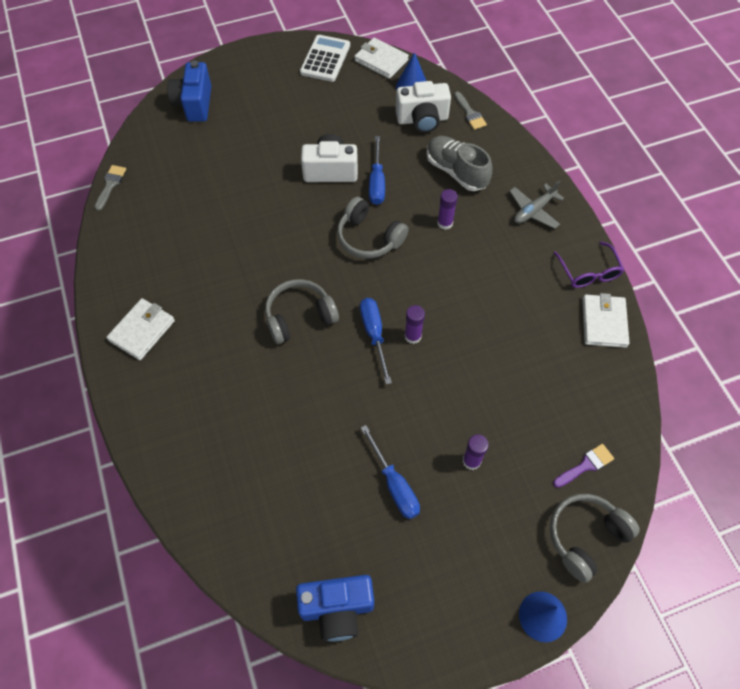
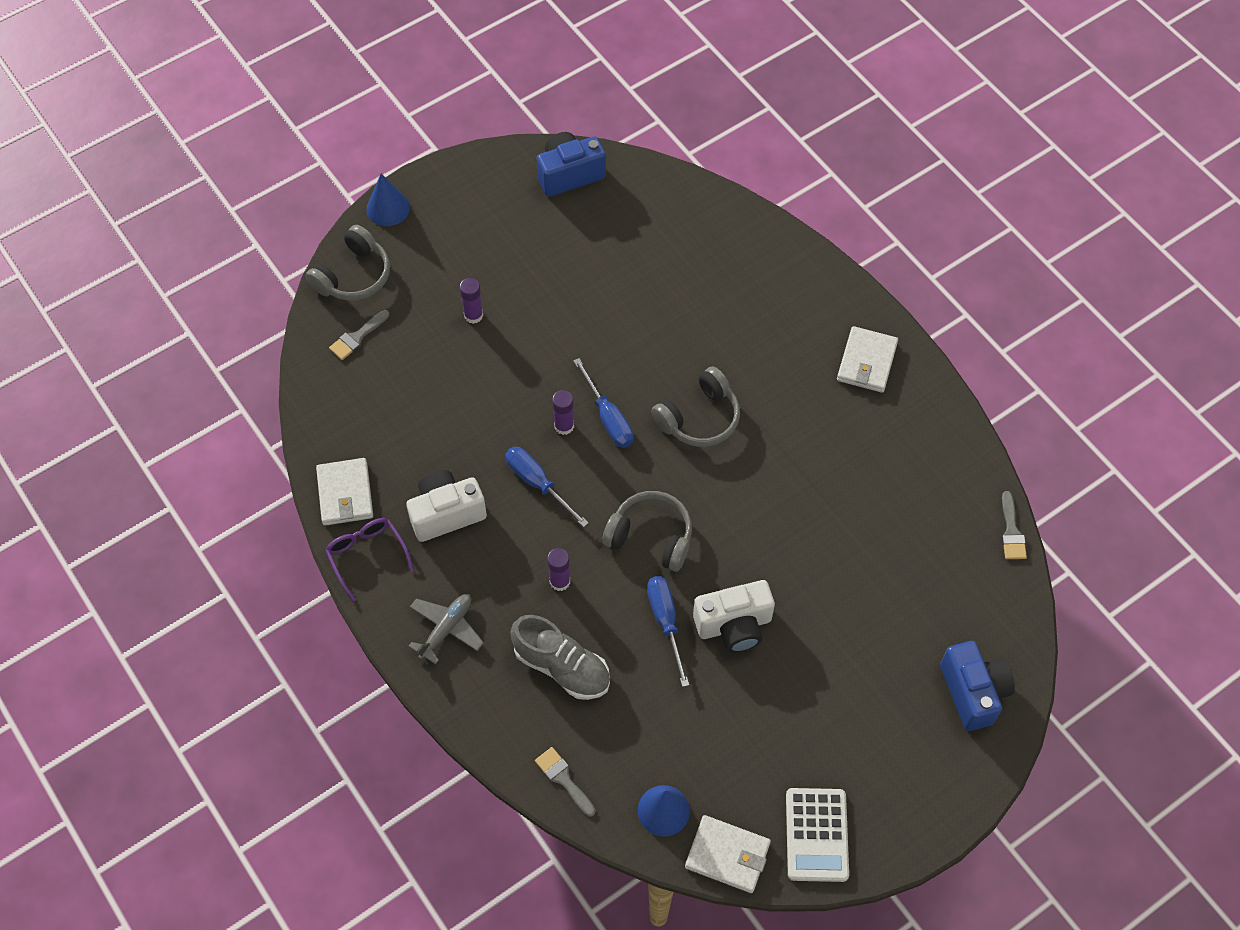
camera: 165 degrees right, 0 degrees up
(394, 484) = (545, 278): blue screwdriver -> blue screwdriver (538, 483)
(422, 119) = (631, 748): white camera -> white camera (446, 513)
(586, 465) = (357, 337): purple brush -> grey brush

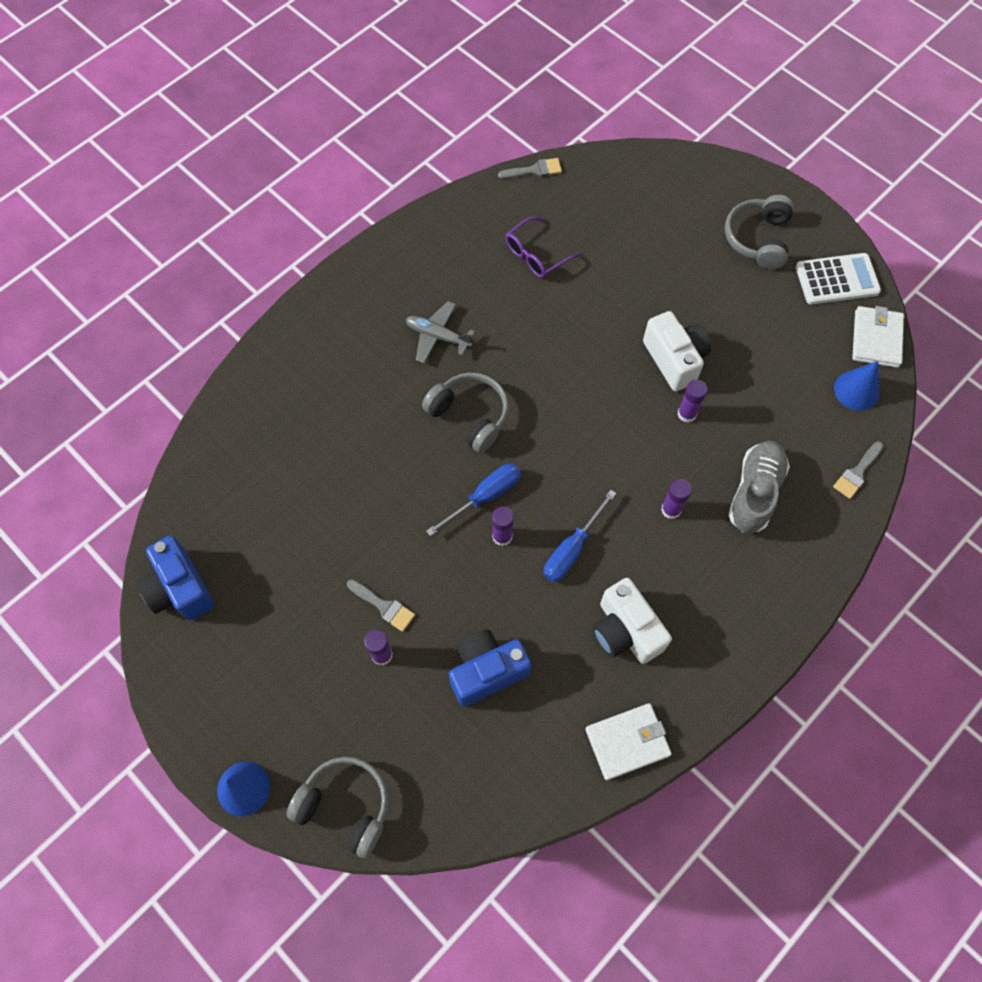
camera: 100 degrees left, 5 degrees up
(357, 337) = (429, 779): grey brush -> grey brush (384, 606)
(367, 555) = (691, 701): purple glasses -> purple glasses (536, 255)
(446, 629) = (748, 603): grey plane -> grey plane (438, 336)
(651, 537) = (605, 438): grey headphones -> grey headphones (758, 239)
(665, 622) = (687, 414): blue screwdriver -> purple glue stick
(867, 362) = (384, 286): white wallet -> none
(973, 692) = (684, 187): blue camera -> blue camera (486, 671)

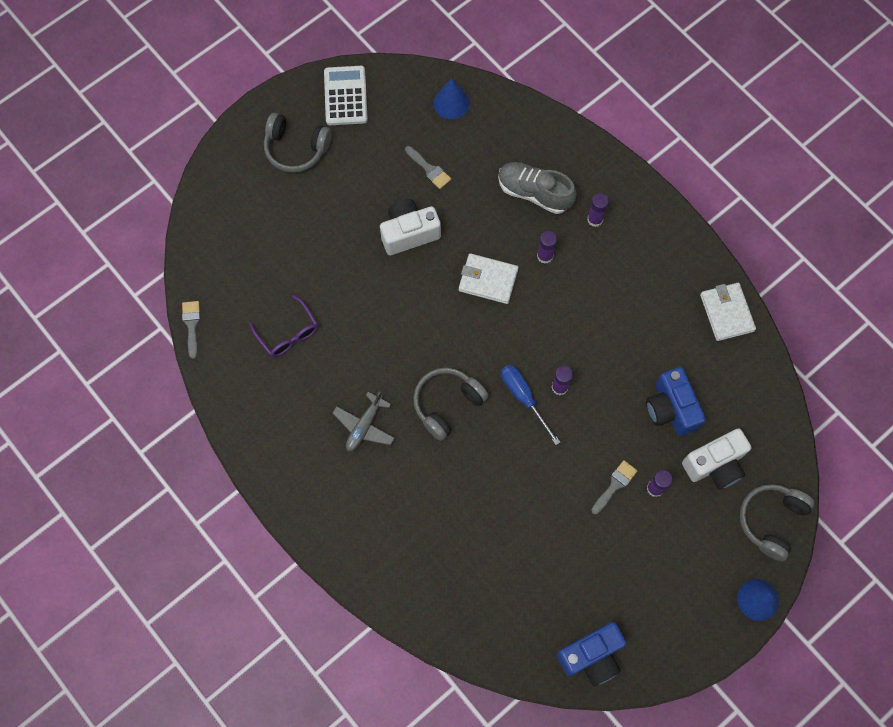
camera: 85 degrees left, 5 degrees up
(572, 549) = (574, 334): blue screwdriver -> none
(625, 631) = (642, 303): white camera -> white camera (715, 465)
(687, 414) = (461, 231): purple glue stick -> purple glue stick (595, 219)
(857, 472) = (523, 117): grey brush -> grey brush (429, 169)
(876, 339) = (406, 79): white wallet -> white wallet (488, 280)

